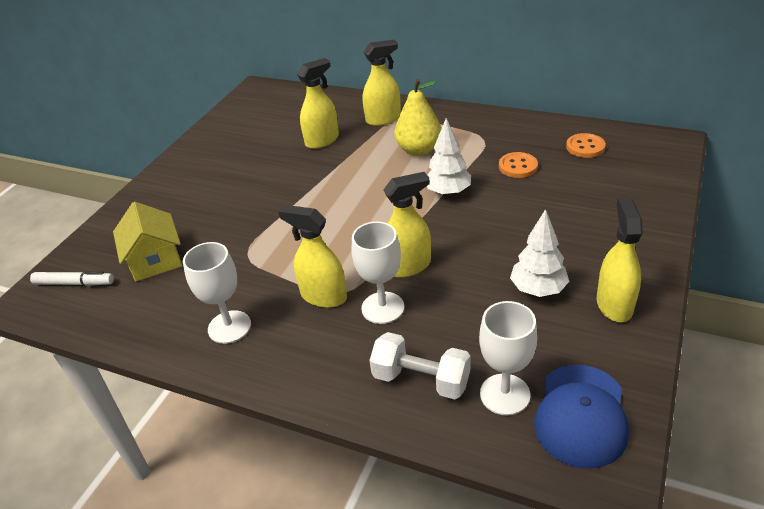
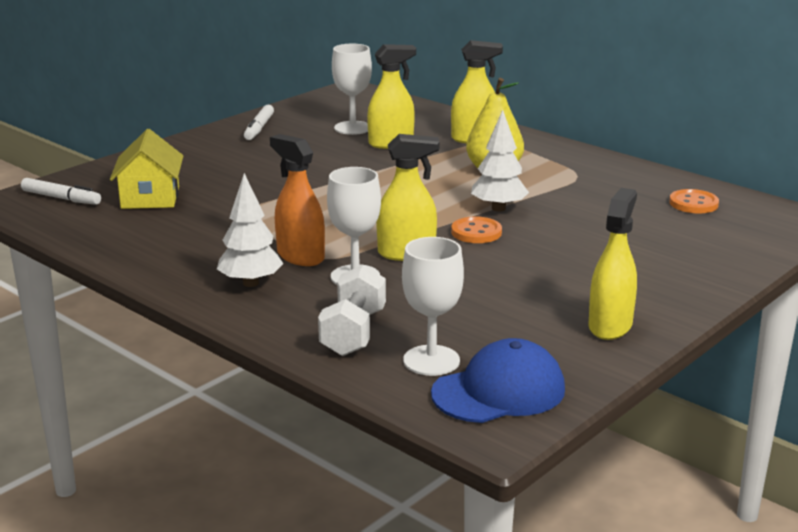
camera: 15 degrees right, 15 degrees down
(205, 150) = (259, 128): none -> white marker
(229, 327) = (190, 258): white goblet -> white goblet (352, 128)
(323, 296) = (300, 256): yellow spray bottle -> orange spray bottle
(421, 380) = (353, 332): white dumbbell -> white dumbbell turned 60 degrees clockwise
(518, 166) = (597, 204): orange button -> orange button (476, 232)
(538, 289) = (534, 298): white tree -> white tree (250, 283)
(581, 415) = (499, 391): blue cap -> blue cap turned 150 degrees counterclockwise

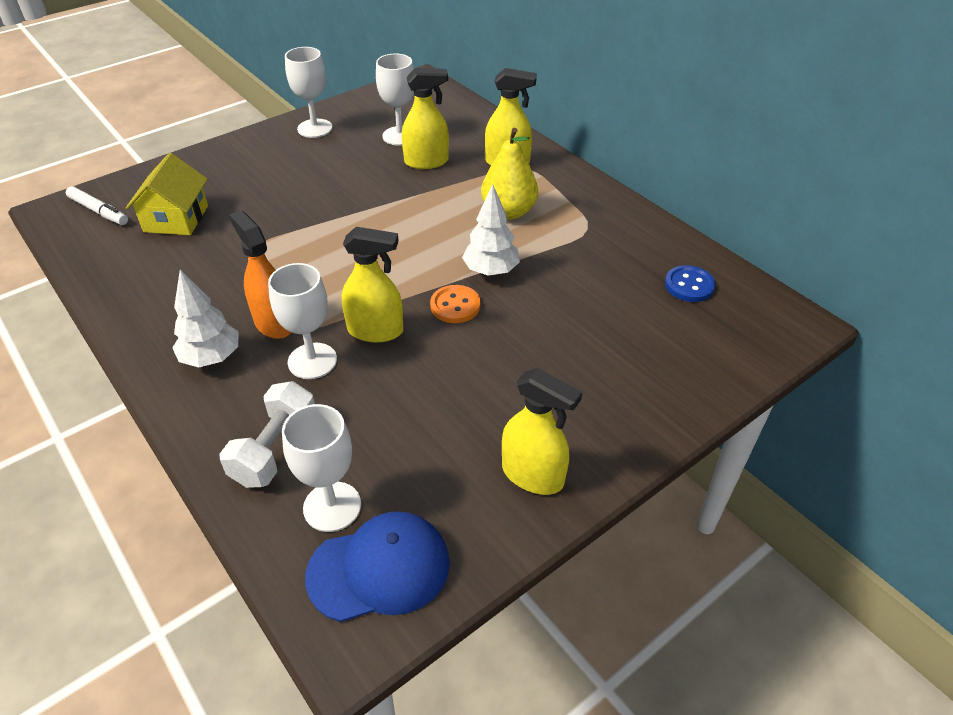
camera: 10 degrees right, 20 degrees up
(259, 128) = (315, 128): white marker -> white goblet
(610, 326) = (533, 475): yellow spray bottle -> yellow spray bottle turned 90 degrees clockwise
(693, 203) = (689, 285): orange button -> blue button

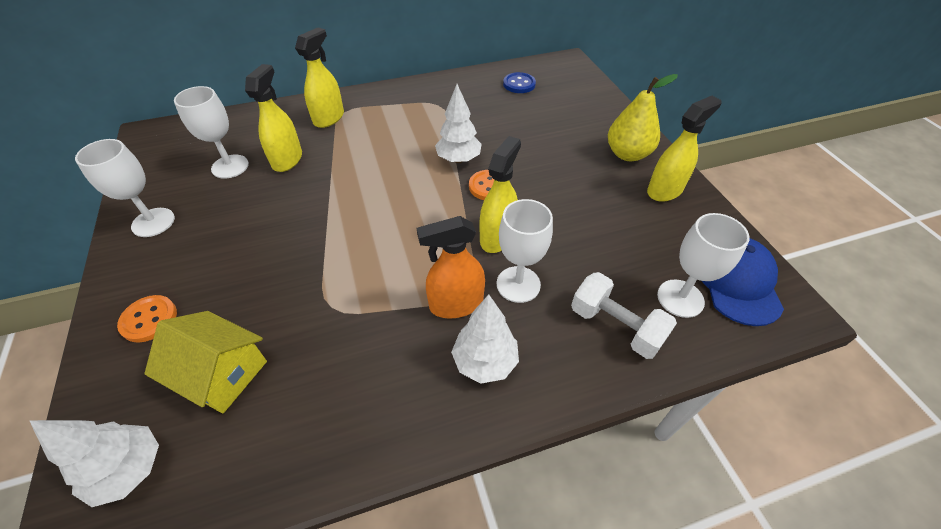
camera: 70 degrees left, 5 degrees up
(99, 211) = (130, 470): white marker -> white tree
(217, 168) = (149, 319): none -> orange button
(508, 212) = (393, 133): yellow pear -> yellow pear (627, 154)

